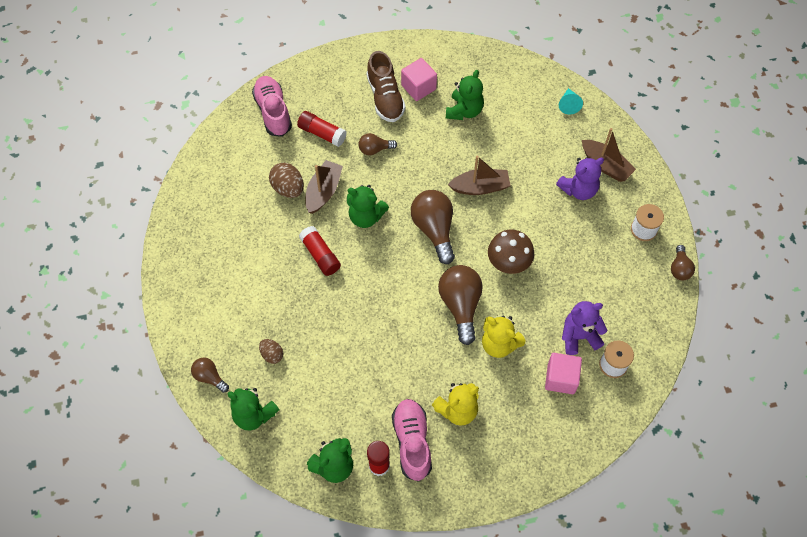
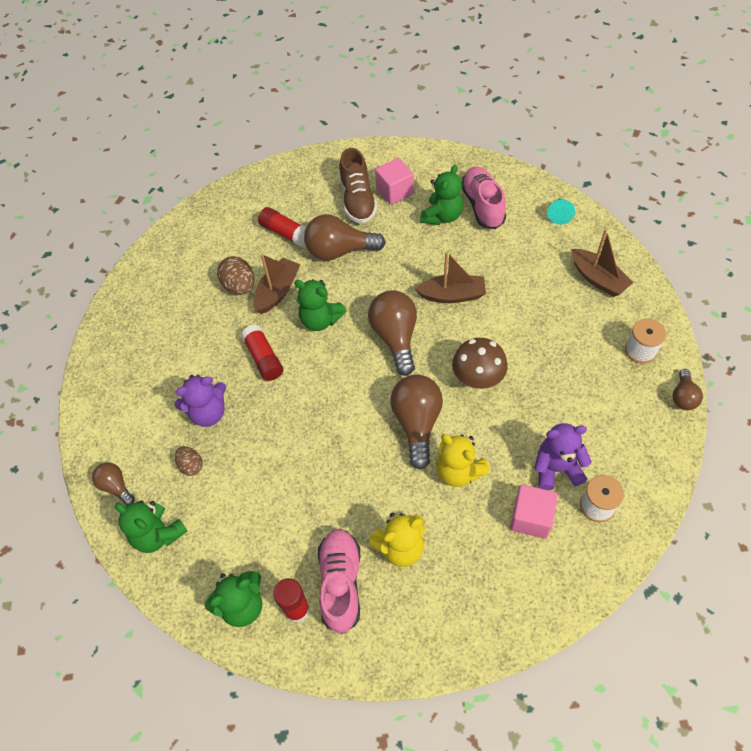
camera: 10 degrees right, 5 degrees down
(273, 112) = (236, 210): pink shoe -> pink shoe (482, 206)
(375, 149) = (339, 251): brown light bulb -> brown light bulb, size x1.85
(578, 189) = (565, 303): purple teddy bear -> purple teddy bear (208, 413)

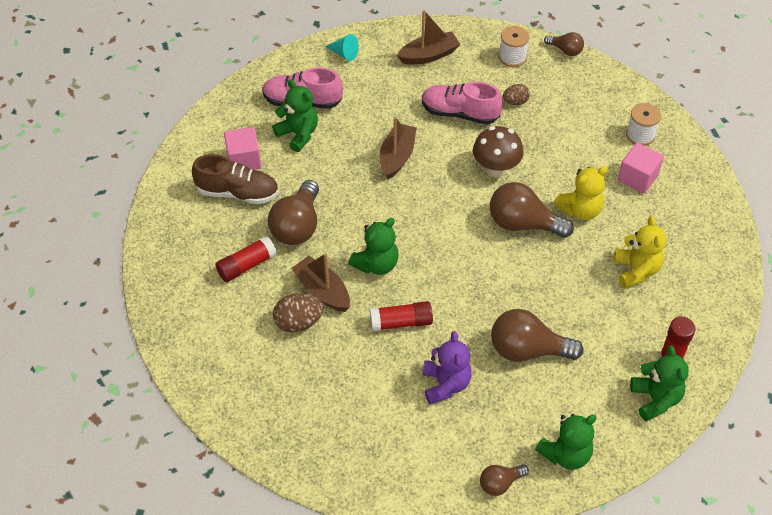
camera: 75 degrees left, 5 degrees down
(191, 465) = (500, 411): brown egg -> brown egg (515, 102)
(341, 583) = (656, 321): pink shoe -> pink shoe (460, 113)
(395, 337) = (425, 212): brown light bulb -> brown light bulb (527, 350)
(556, 468) = (600, 147): purple teddy bear -> none

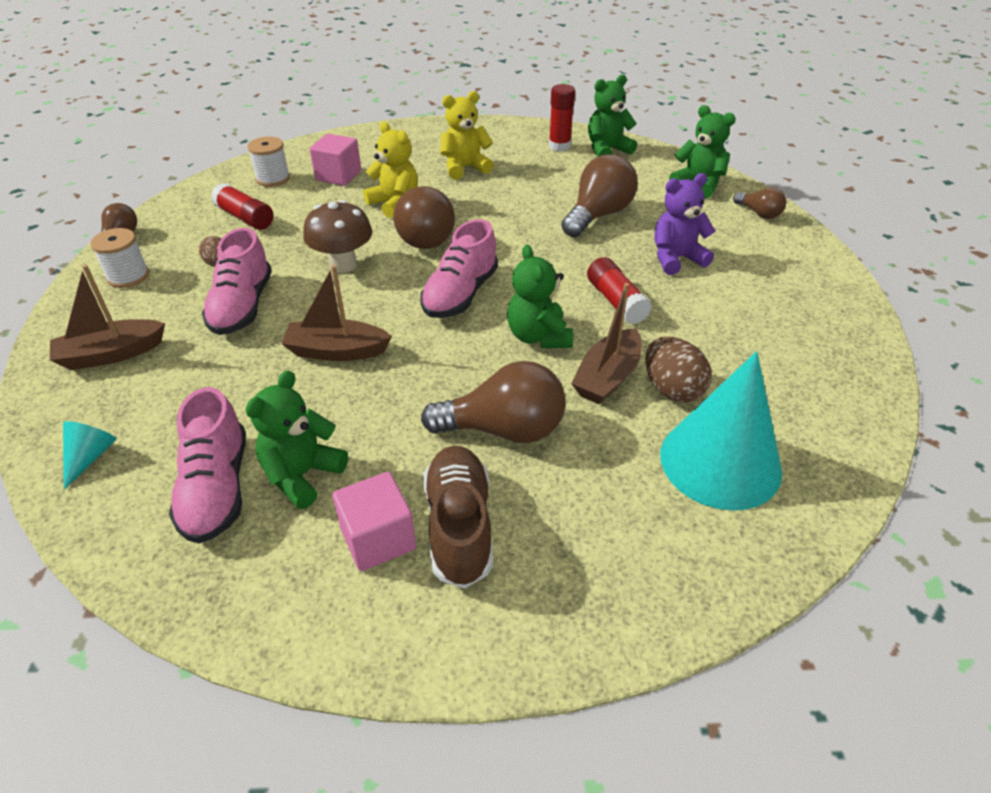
camera: 105 degrees left, 10 degrees down
(231, 323) = (720, 462): none -> turquoise cone
(246, 265) = (606, 472): red glue stick -> red glue stick (245, 218)
(376, 264) = (538, 336): green teddy bear -> green teddy bear turned 135 degrees counterclockwise
(429, 55) = (111, 354): brown boat -> brown boat turned 75 degrees counterclockwise
(438, 230) = (460, 294): none -> pink shoe
(527, 350) = (598, 215): brown light bulb -> brown light bulb turned 135 degrees counterclockwise

